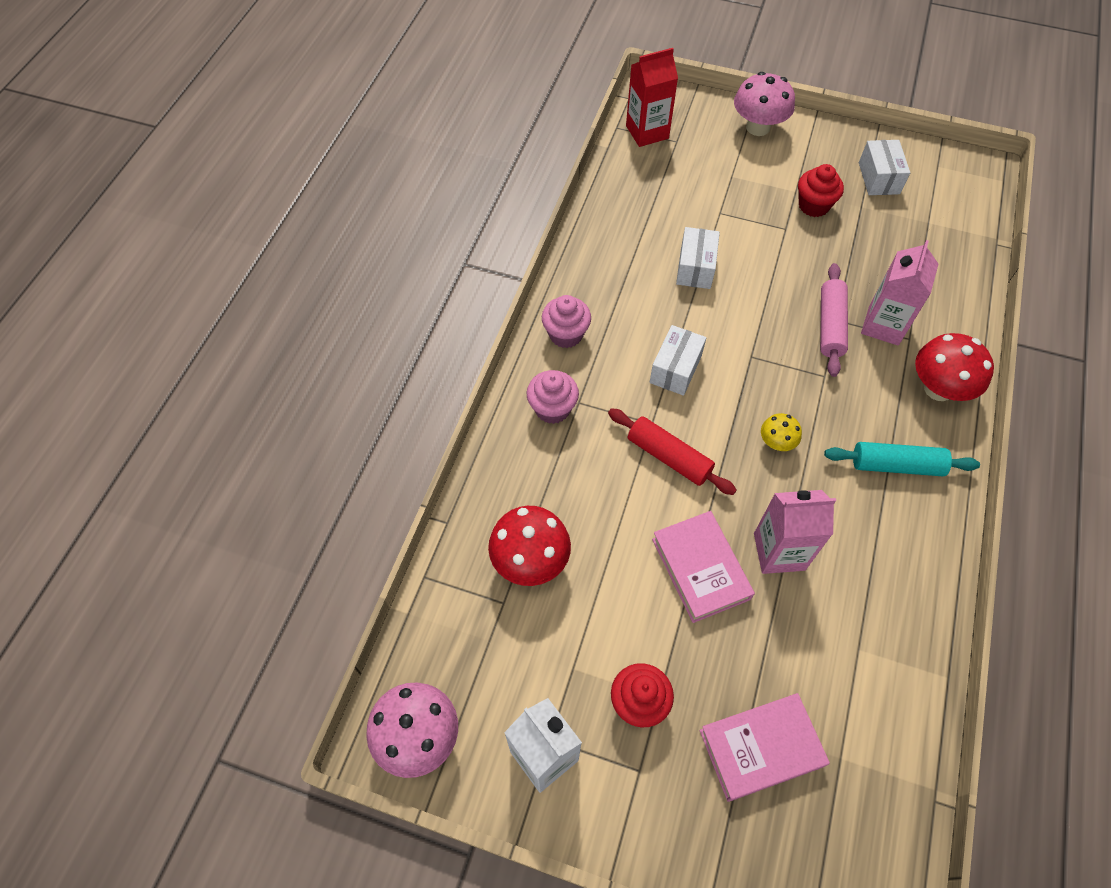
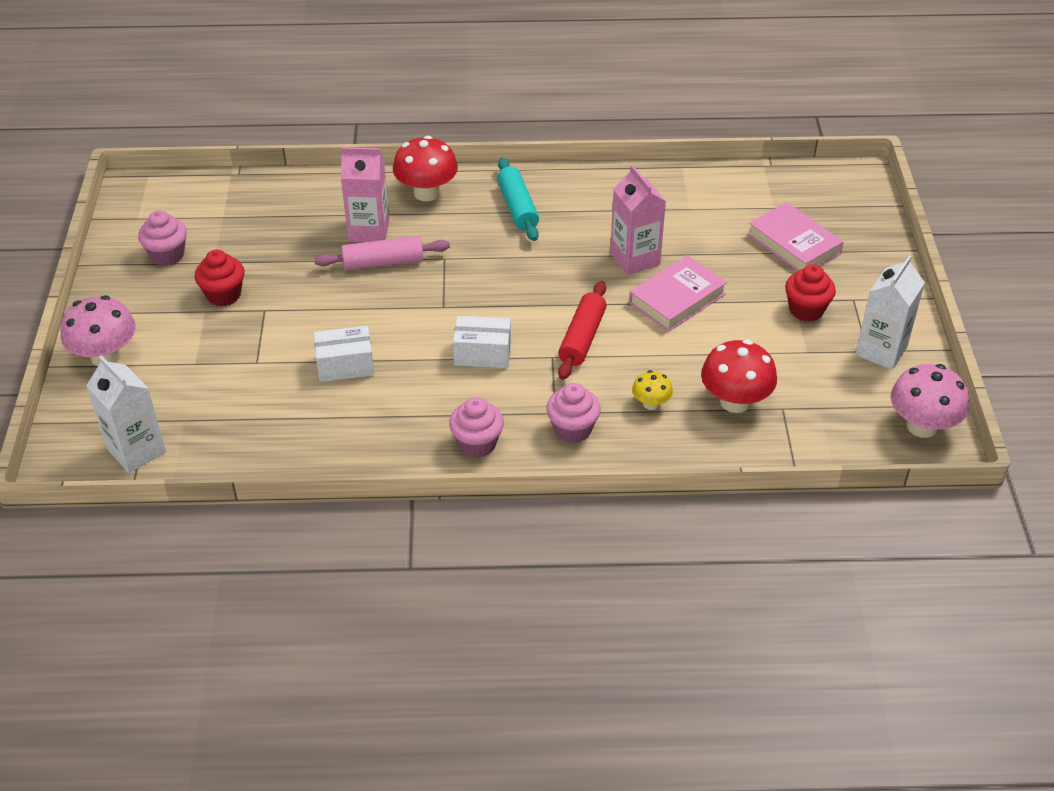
camera: 110 degrees left, 15 degrees down
(647, 132) = (136, 450): red carton -> white carton
(776, 442) = (531, 276): yellow mushroom -> yellow mushroom (651, 404)
(878, 178) = (167, 255): white box -> pink cupcake

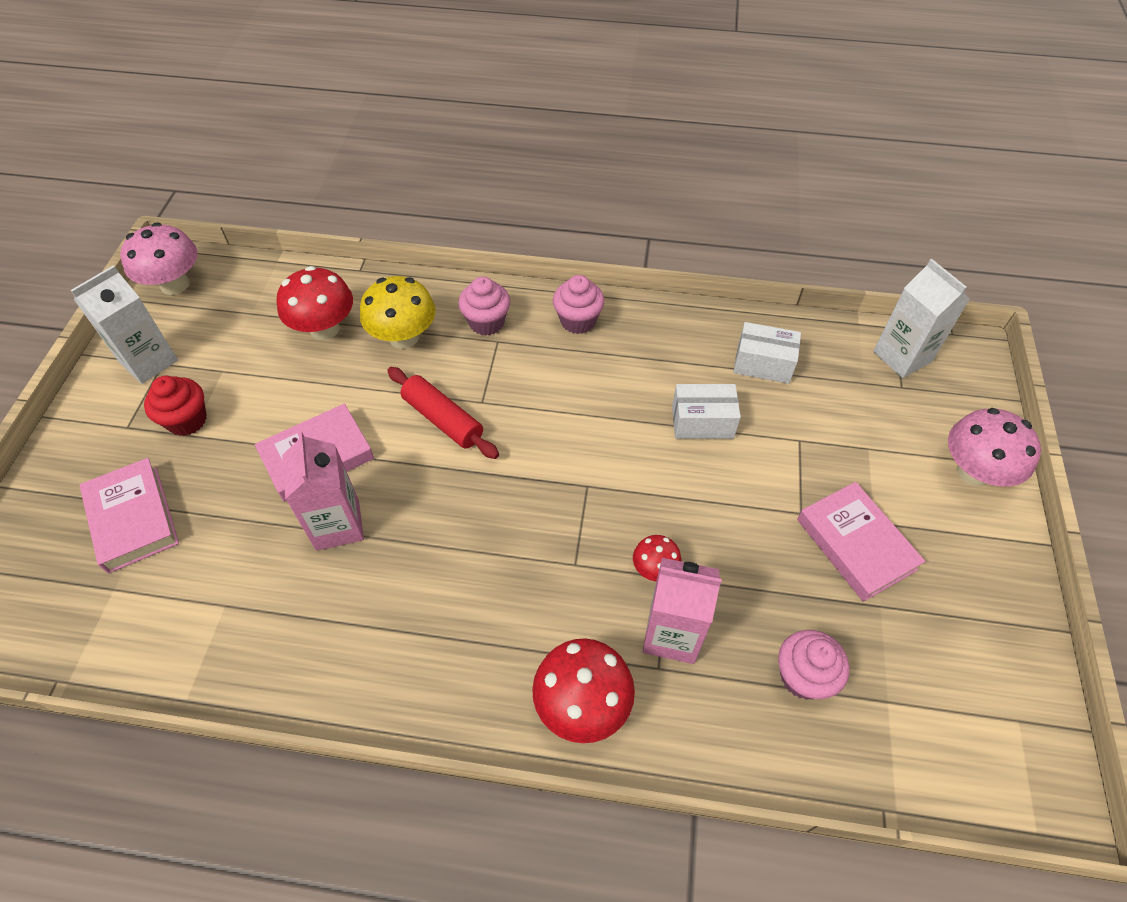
camera: 170 degrees left, 10 degrees up
(167, 255) = (949, 630): pink cupcake -> pink cupcake (803, 676)
(224, 295) = (856, 544): red cupcake -> pink book
(383, 262) = (654, 569): pink rolling pin -> red mushroom
(482, 353) = (554, 415): white box -> white box (763, 364)
(517, 207) = (456, 648): turquoise rolling pin -> none
(582, 338) = (443, 419): red rolling pin -> red rolling pin turned 75 degrees counterclockwise
(651, 404) = (404, 337): yellow mushroom -> yellow mushroom, size x1.85

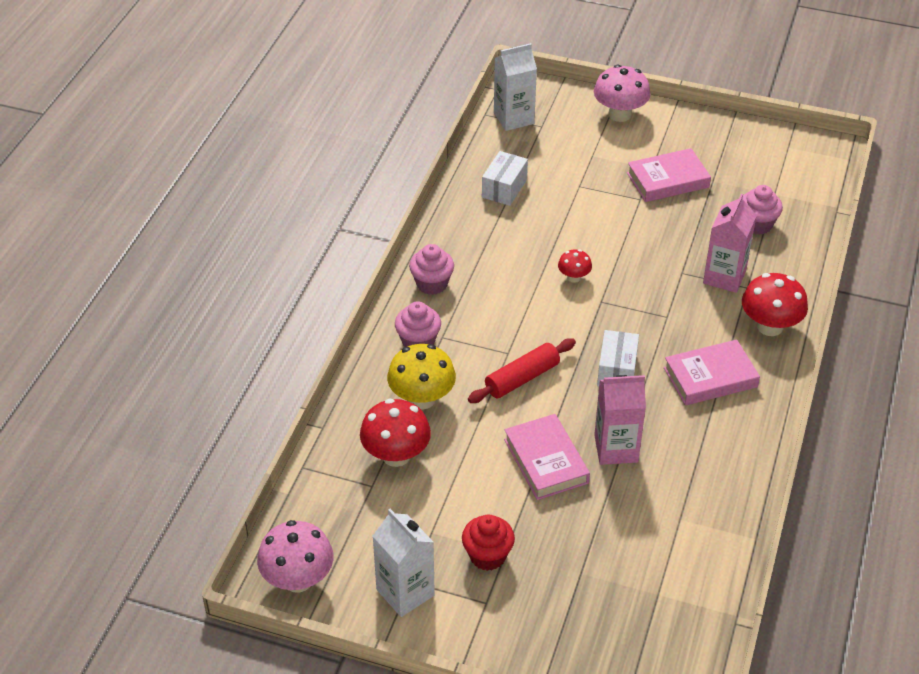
camera: 80 degrees left, 10 degrees down
(133, 518) = (590, 587): pink book -> pink book (710, 377)
(654, 569) = (675, 277): red mushroom -> red mushroom (574, 277)
(702, 422) = (553, 231): white box -> white box (617, 370)

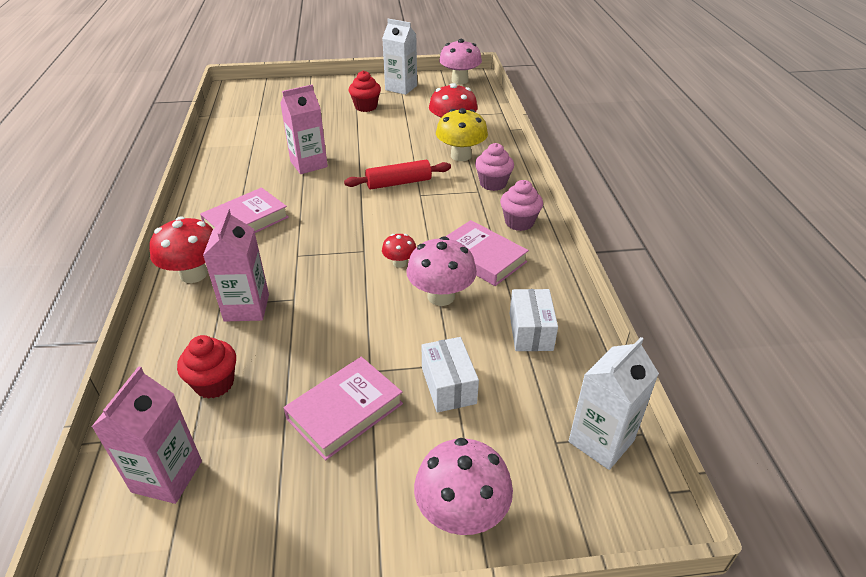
camera: 155 degrees right, 5 degrees down
(522, 378) = (399, 183): red rolling pin -> red rolling pin turned 45 degrees clockwise
(546, 461) = (354, 148): pink book -> pink book (481, 257)
(555, 236) = (441, 296): none -> pink mushroom
(617, 370) = (327, 206): white box -> white box (448, 385)
(757, 224) = (214, 383): pink cupcake -> red cupcake
(791, 179) = (167, 476): none -> pink carton

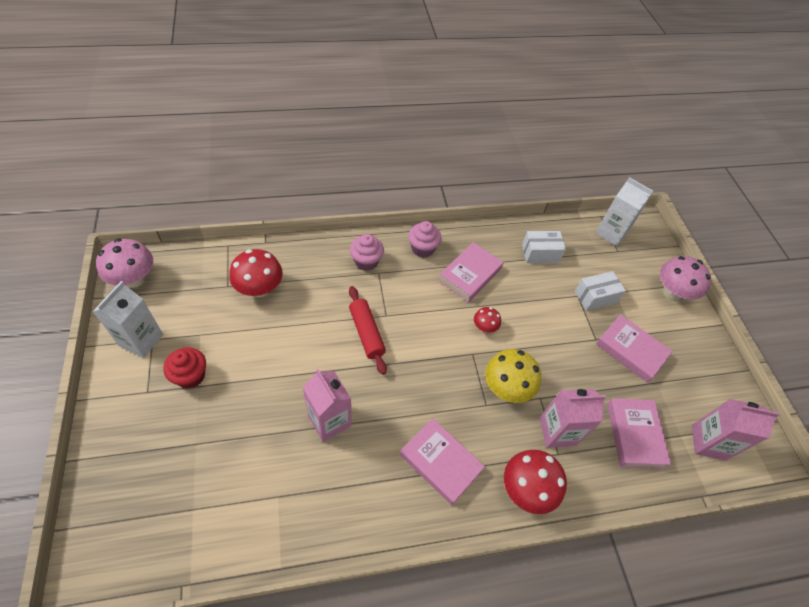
camera: 100 degrees left, 15 degrees up
(214, 383) = (634, 435): red cupcake -> pink book
(441, 296) = (517, 300): pink mushroom -> none
(461, 156) = (316, 283): yellow mushroom -> yellow mushroom (506, 388)

